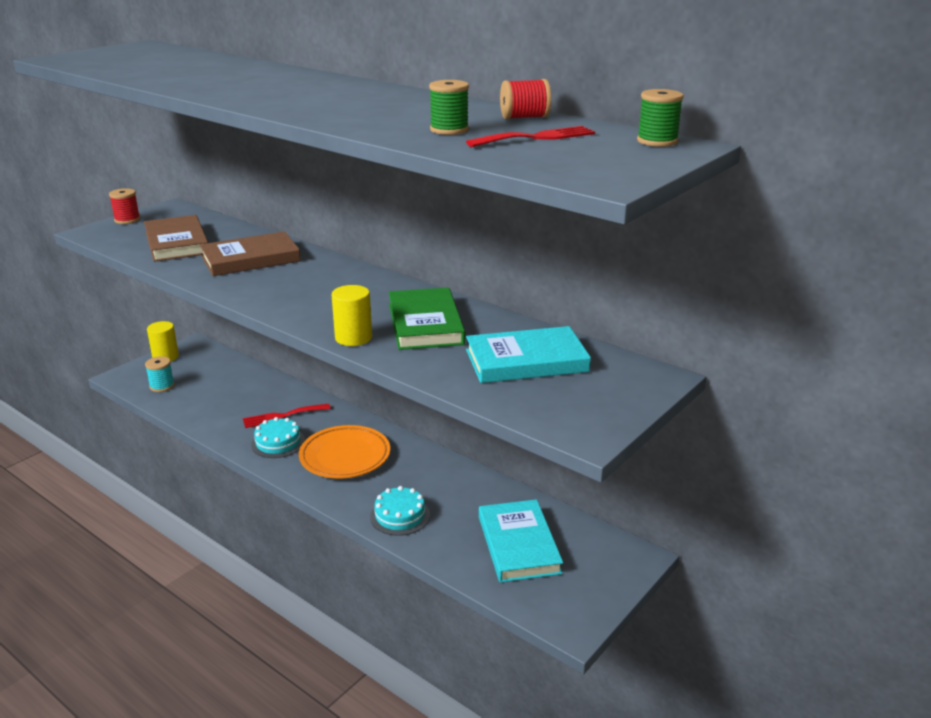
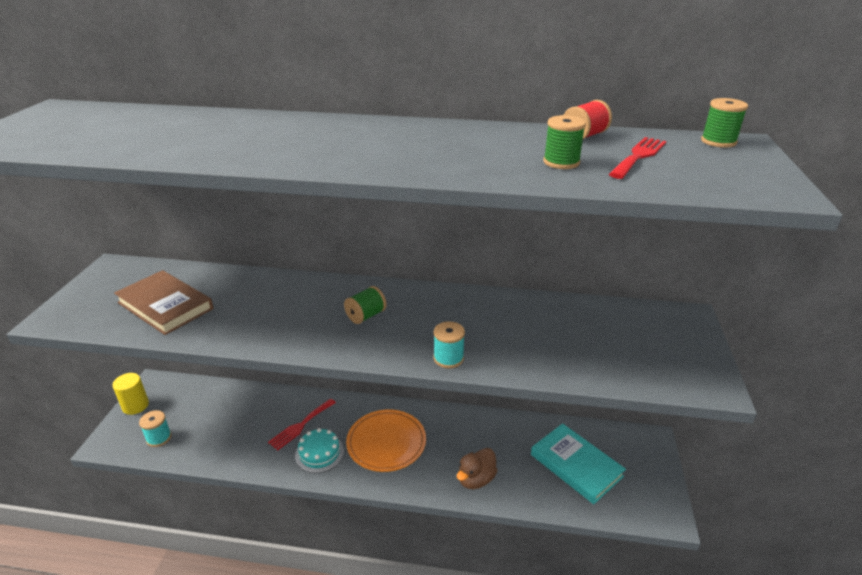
camera: 30 degrees left, 5 degrees up
(127, 220) = (79, 293): red spool -> none
(250, 259) = (261, 303): brown book -> none
(324, 290) = (366, 316): none -> green spool
(353, 338) = (448, 358): yellow cylinder -> turquoise spool
(400, 516) = (476, 479): turquoise cake -> brown duck
(425, 324) = (486, 323): green book -> none
(526, 361) = (596, 333): turquoise book -> none

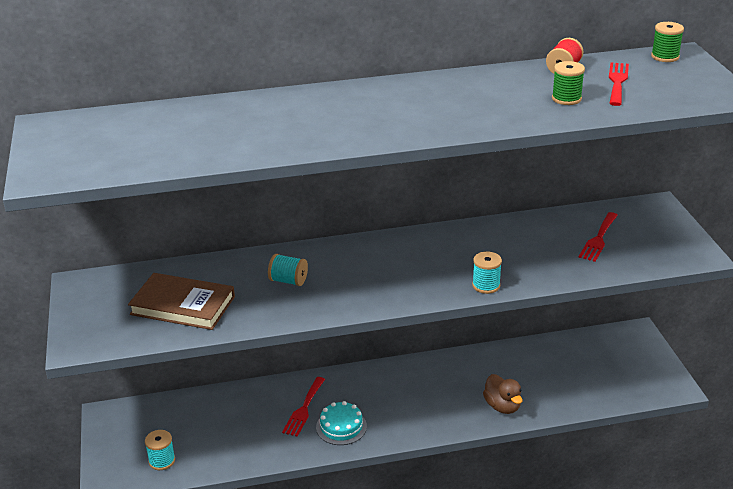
camera: 20 degrees left, 0 degrees up
(135, 406) = (107, 440): yellow cylinder -> none
(271, 305) = (288, 281): none -> turquoise spool
(366, 316) = (386, 268): green spool -> none
(386, 443) = (400, 400): orange plate -> none
(476, 479) = (502, 406): brown duck -> brown duck turned 45 degrees counterclockwise
(576, 465) = (583, 370): turquoise book -> none
(601, 338) = (598, 239): none -> red fork

